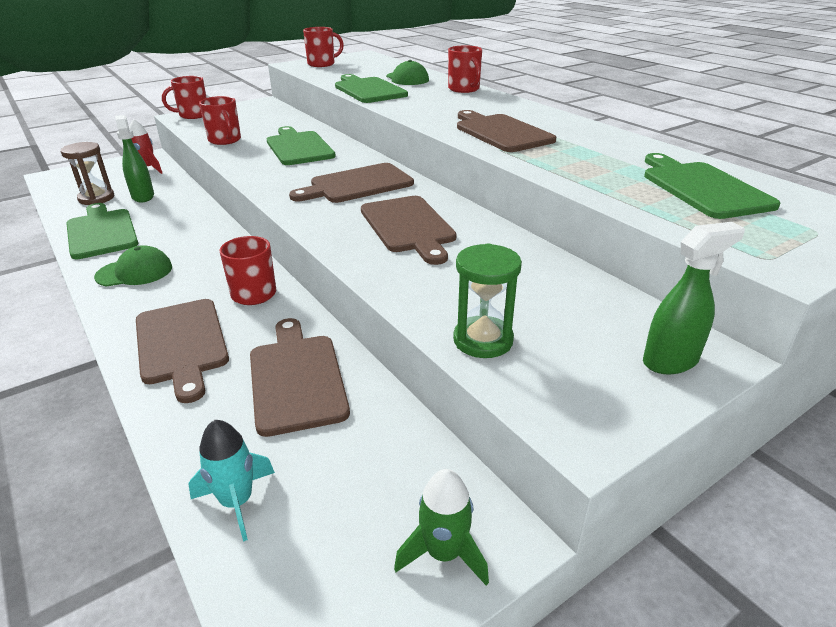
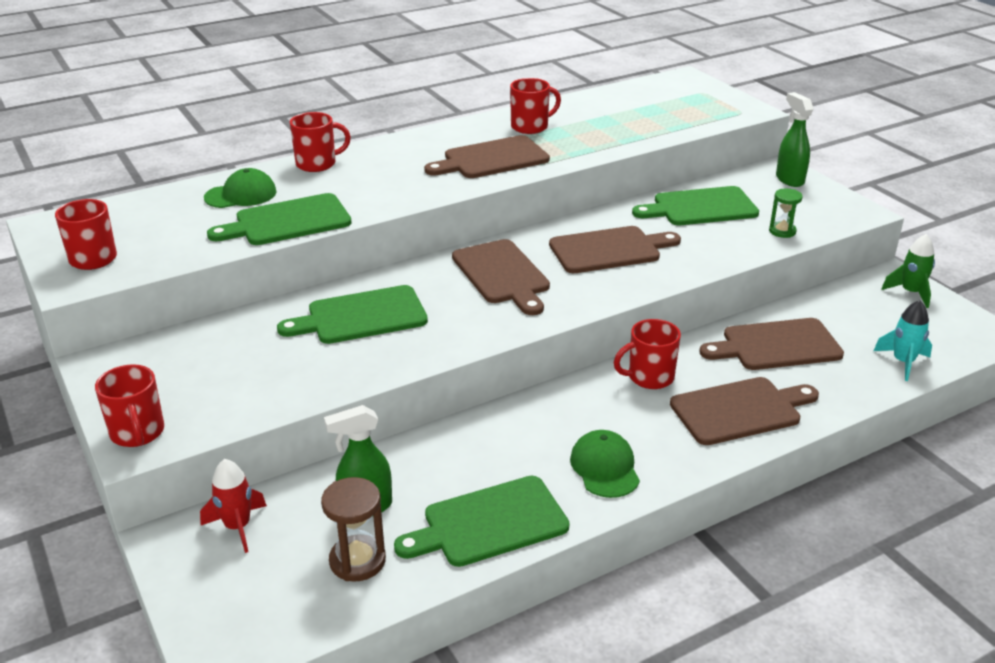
camera: 85 degrees left, 0 degrees up
(225, 140) = (303, 381): red mug -> red mug (530, 127)
(483, 340) = (782, 231): green hourglass -> green hourglass, size x0.66
(702, 188) = (635, 107): green cutting board -> green cutting board (700, 207)

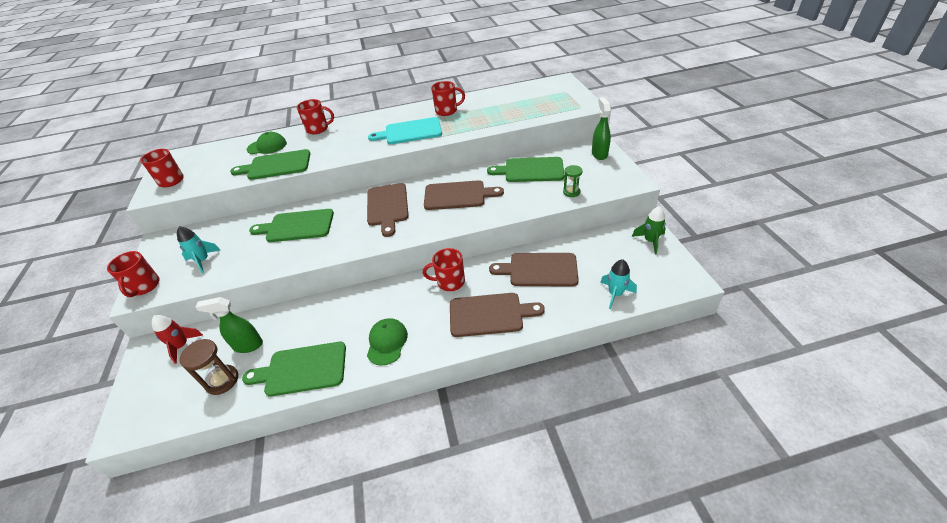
camera: 20 degrees right, 10 degrees up
(223, 383) = (203, 261): none -> turquoise rocket
(491, 159) = (410, 132): brown cutting board -> turquoise cutting board

